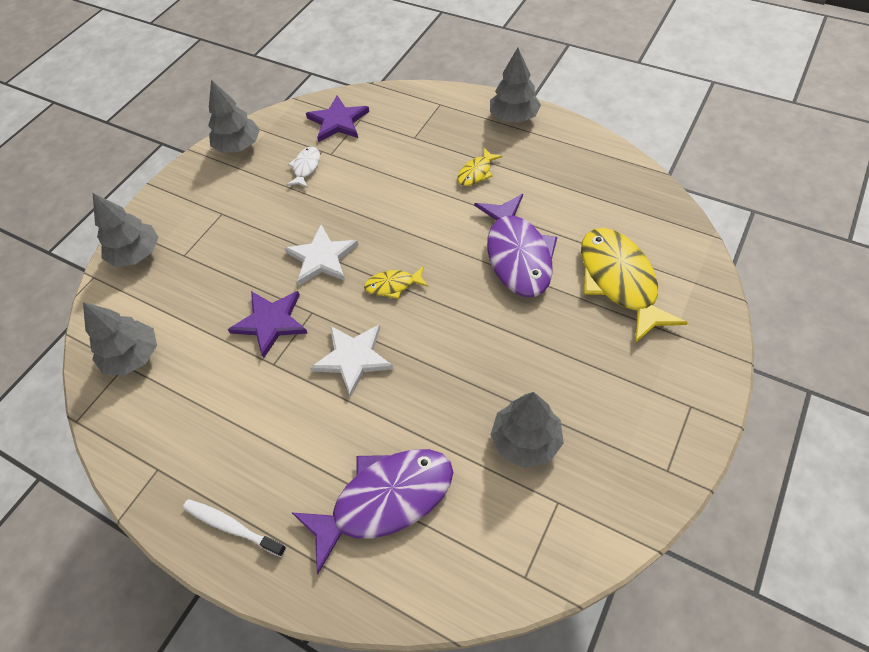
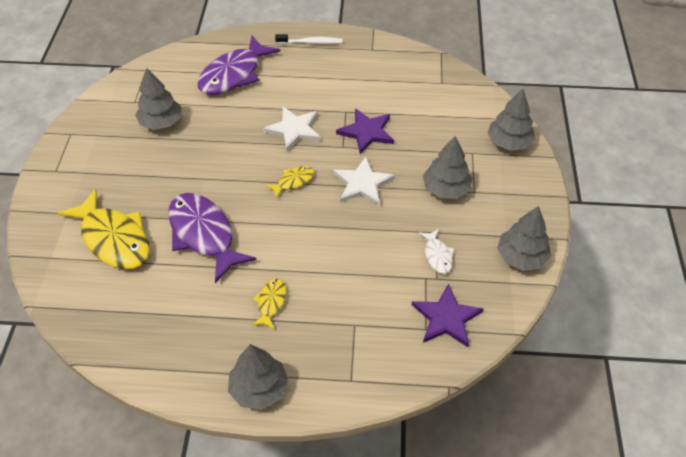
camera: 150 degrees right, 5 degrees down
(133, 356) = (441, 88): grey tree -> grey tree (446, 189)

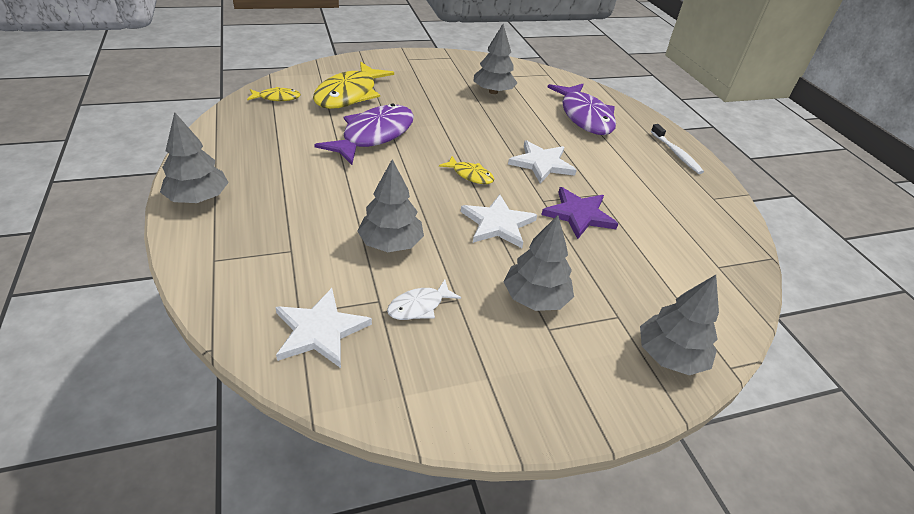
camera: 65 degrees right, 10 degrees down
(234, 74) = (584, 117): purple fish -> purple fish turned 120 degrees counterclockwise
(271, 302) = (305, 187): yellow fish -> yellow fish (277, 98)
(446, 318) = (320, 330): purple star -> white star
(521, 257) = (456, 402): grey tree -> grey tree (390, 243)

